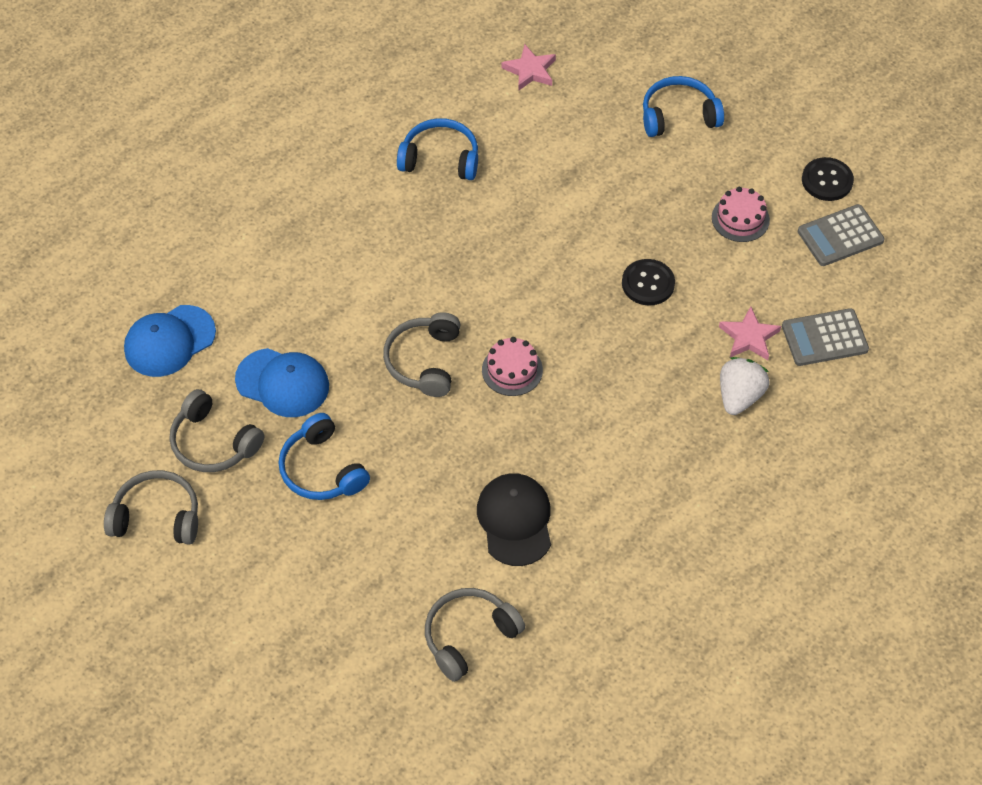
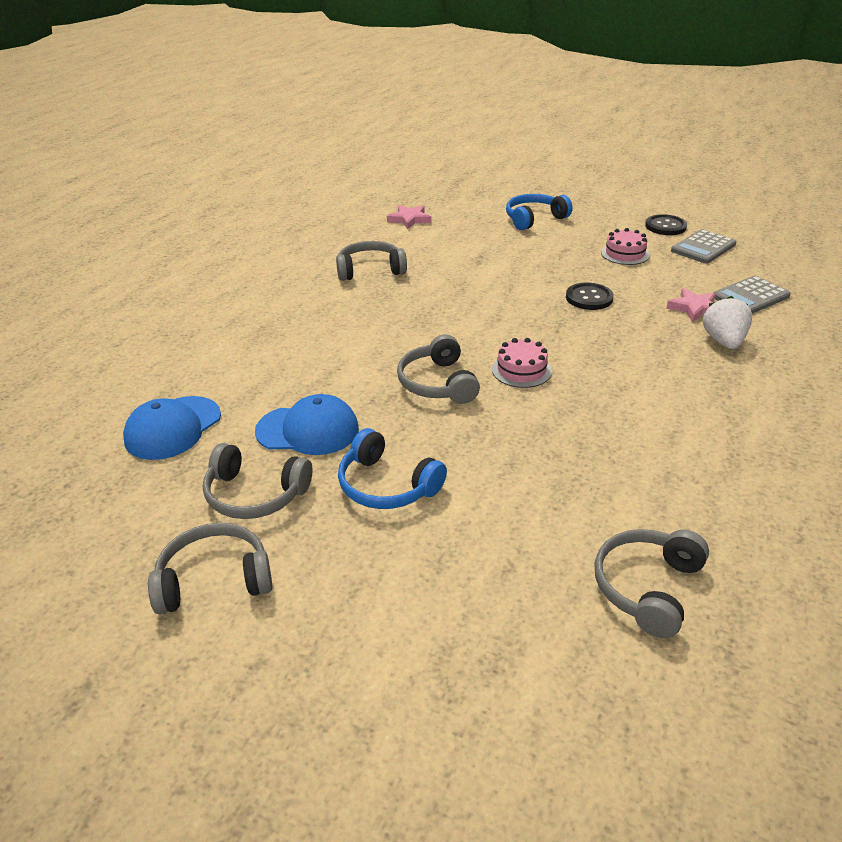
camera: 20 degrees left, 20 degrees down
(440, 159) = (370, 270): blue headphones -> grey headphones
(515, 520) = (611, 472): black cap -> none

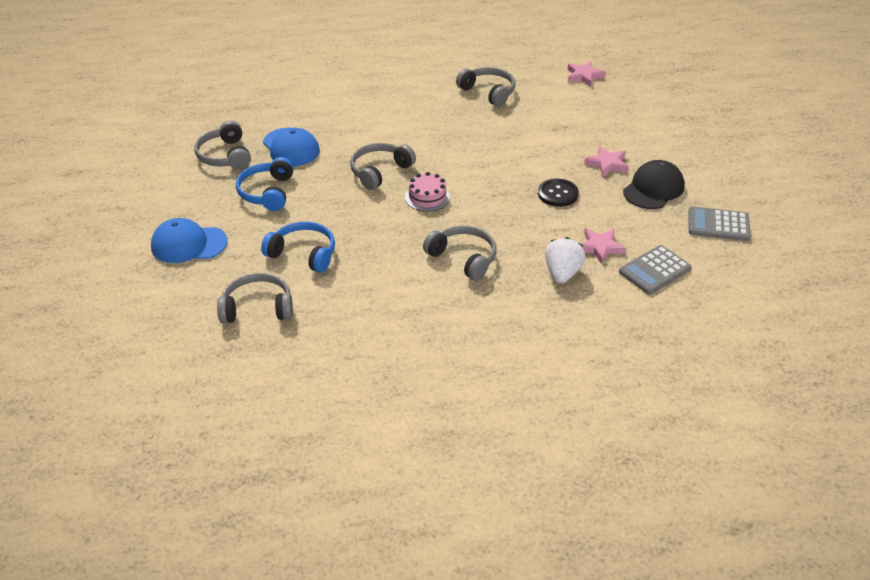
camera: 55 degrees right, 5 degrees up
(173, 428) = (254, 107): blue cap -> blue cap (188, 244)
(214, 579) = (159, 172): grey headphones -> grey headphones (463, 258)
(534, 219) = (660, 127): blue headphones -> blue headphones (303, 254)
(565, 259) = (607, 164): none -> pink star
(625, 254) = (653, 189): pink cake -> black cap
(665, 226) = (735, 194): black button -> none
(723, 341) = (562, 273): white strawberry -> white strawberry turned 45 degrees counterclockwise
(750, 296) = (654, 270): grey calculator -> grey calculator turned 60 degrees counterclockwise

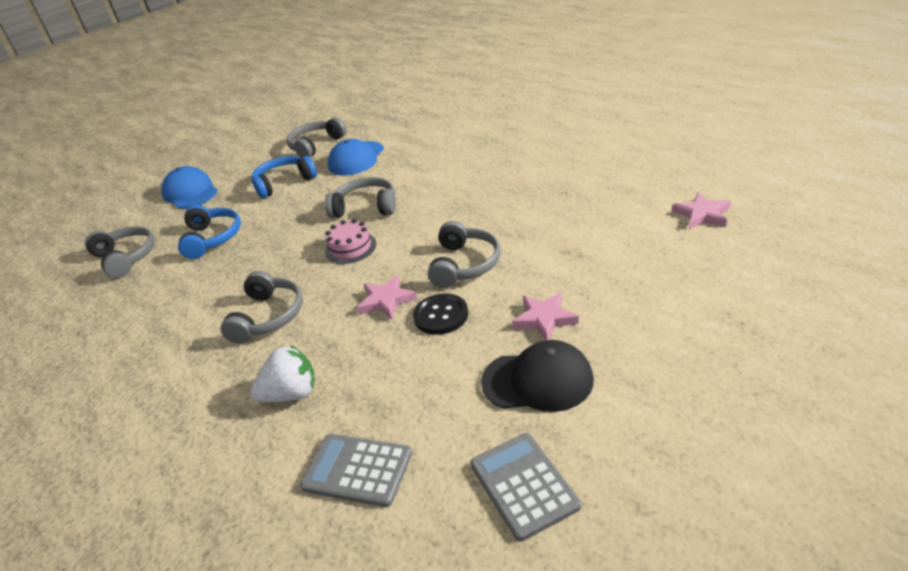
camera: 60 degrees right, 5 degrees down
(488, 92) = (573, 185): grey headphones -> grey headphones (464, 264)
(600, 247) = (367, 397): pink star -> pink star (386, 300)

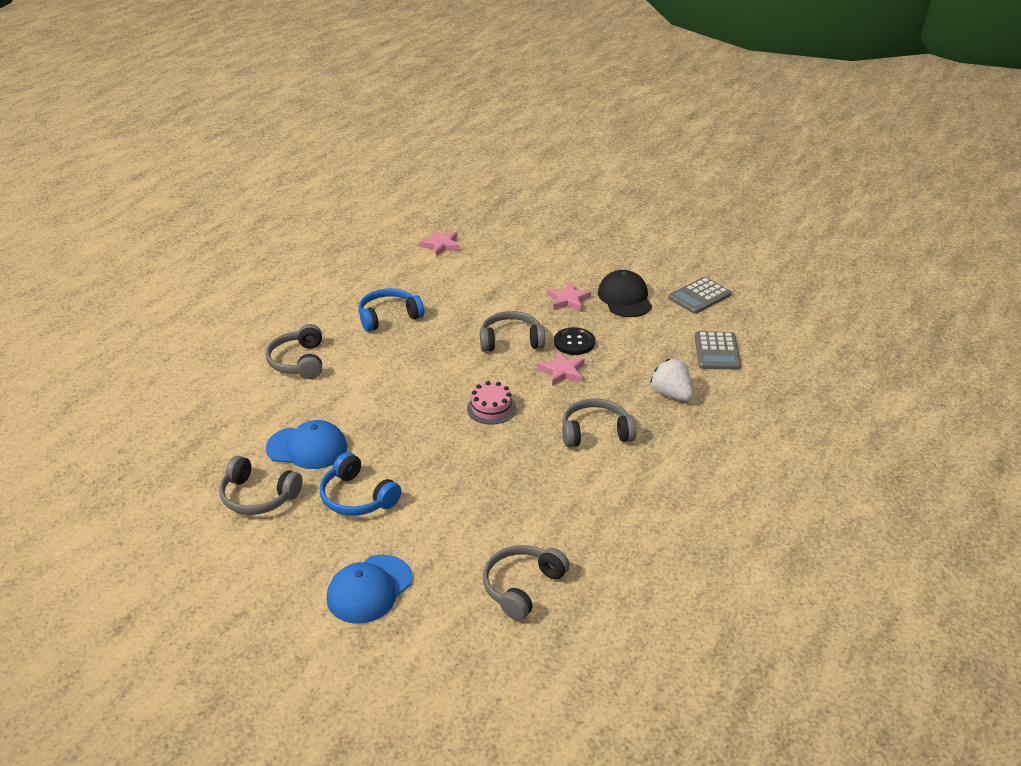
camera: 110 degrees left, 0 degrees up
(212, 238) = (479, 520): blue headphones -> blue headphones (388, 317)
(365, 207) = (419, 415): grey headphones -> grey headphones (298, 361)

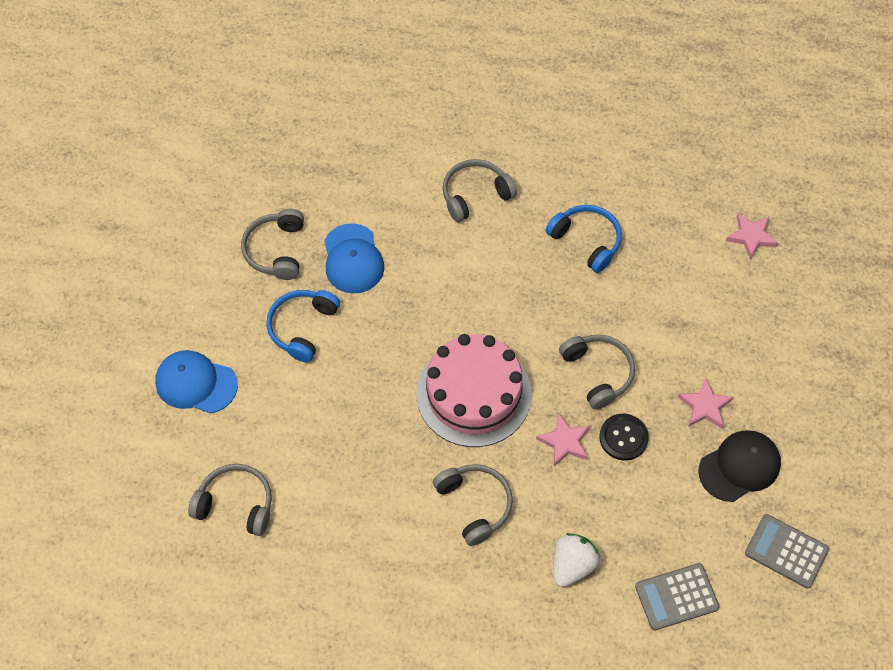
camera: 70 degrees right, 25 degrees up
(491, 408) = (473, 394): pink cake -> pink cake, size x2.15

